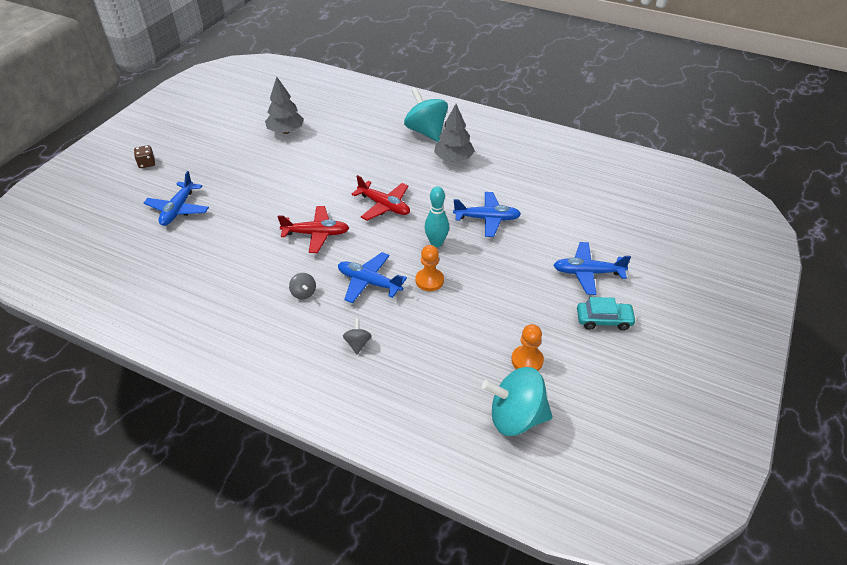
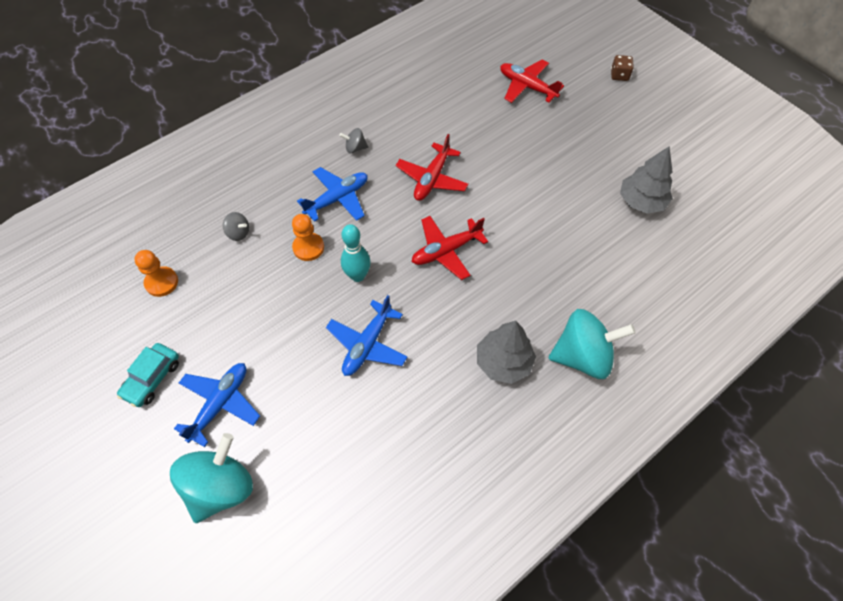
camera: 115 degrees right, 15 degrees up
(178, 209) = (527, 87): blue plane -> red plane
(358, 343) = (271, 167): grey spinning top -> grey spinning top (238, 233)
(515, 417) = (118, 245): turquoise spinning top -> turquoise spinning top (221, 487)

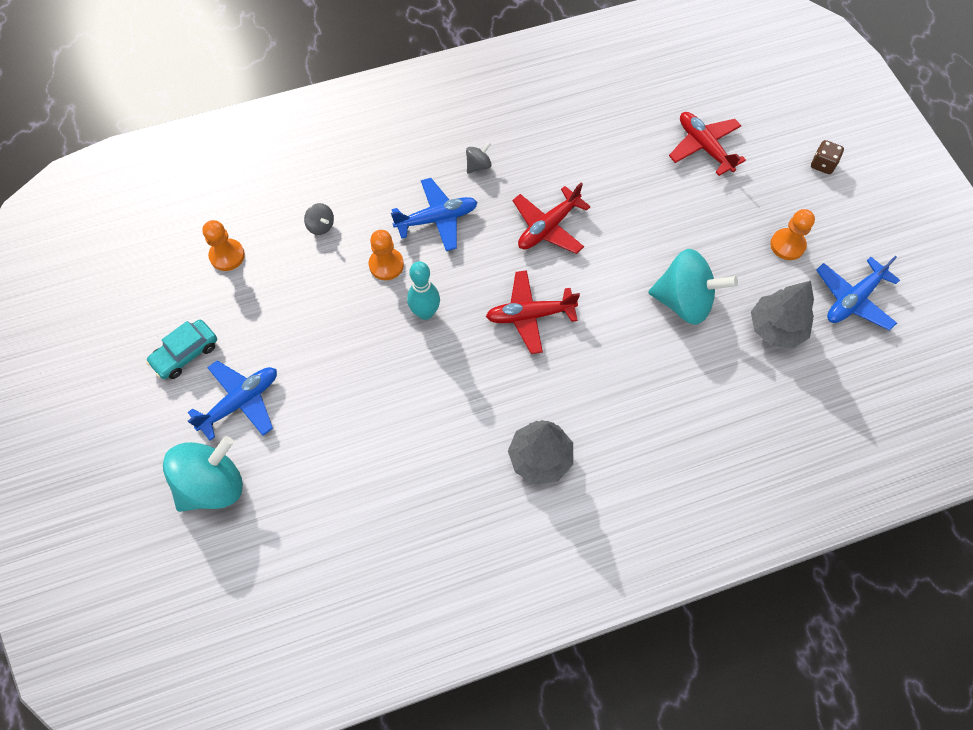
camera: 20 degrees right, 5 degrees up
(355, 148) = (478, 165): grey spinning top -> grey spinning top turned 120 degrees clockwise
(367, 344) = (407, 390): blue plane -> blue plane (853, 299)
(582, 356) = (628, 481): turquoise spinning top -> turquoise spinning top (684, 301)
(621, 139) = (787, 245): none -> orange pawn

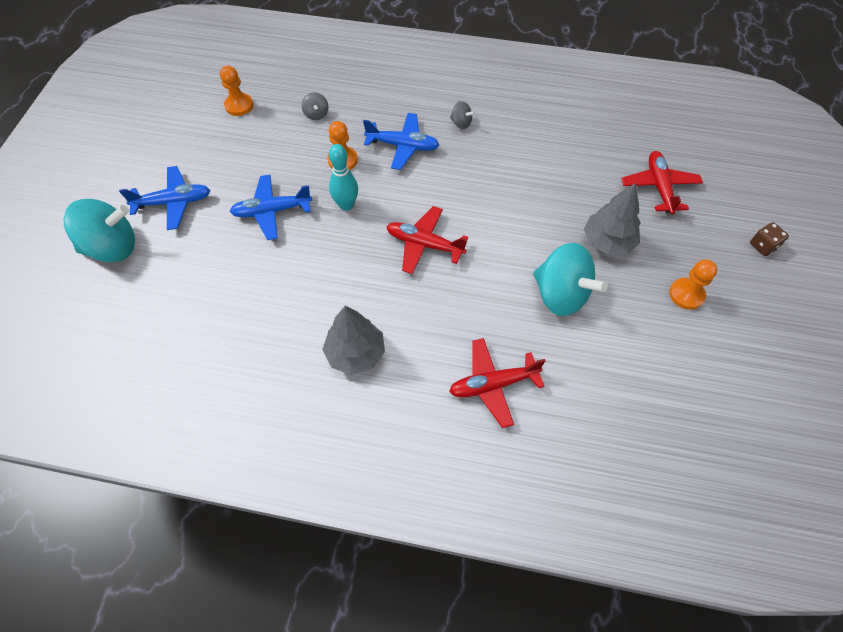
camera: 30 degrees right, 5 degrees down
(185, 353) = (164, 154): turquoise car -> none
(478, 165) = (461, 123): grey spinning top -> grey spinning top turned 45 degrees clockwise
(548, 227) = (484, 189): red plane -> red plane (493, 384)
(776, 328) = (631, 355): grey tree -> grey tree (607, 241)
(853, 299) = (722, 368): blue plane -> blue plane (272, 211)

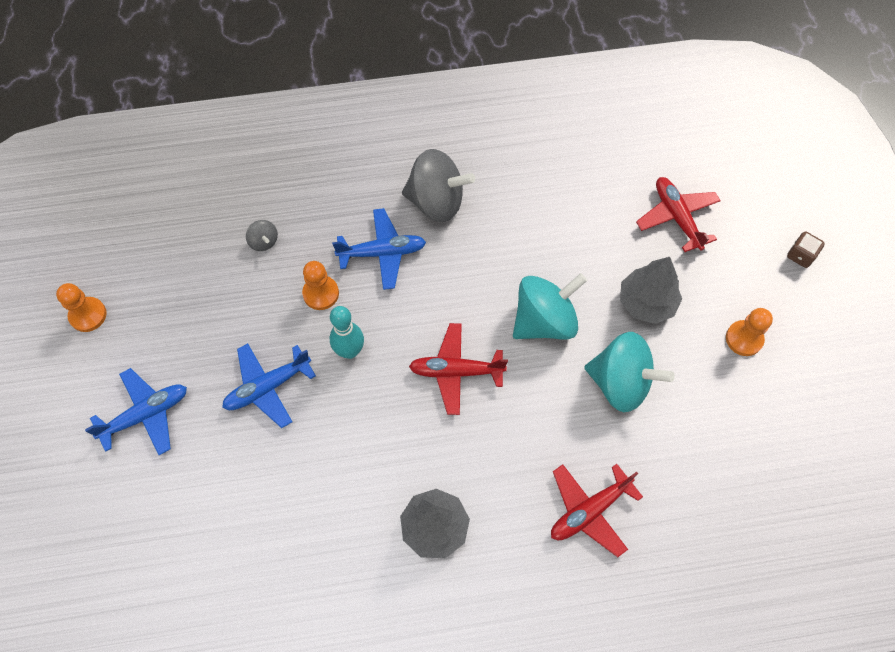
camera: 20 degrees left, 5 degrees up
(113, 247) = (101, 497): turquoise spinning top -> turquoise spinning top (544, 321)
(239, 105) = (164, 258): orange pawn -> orange pawn (88, 315)
(461, 123) = (436, 202): grey spinning top -> grey spinning top, size x2.26

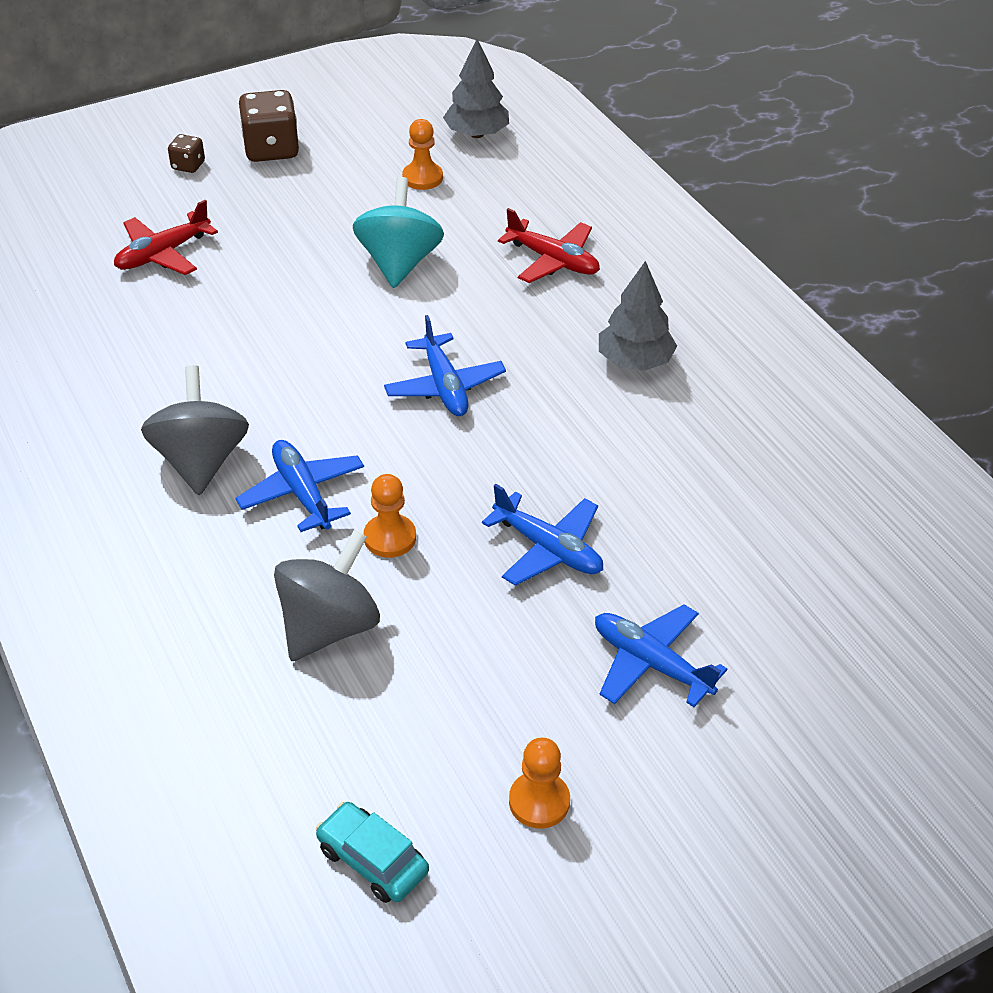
camera: 110 degrees left, 20 degrees down
(99, 224) = (372, 860): none -> turquoise car
(264, 242) = (329, 627): grey spinning top -> grey spinning top, size x2.26
(350, 351) = (461, 485): turquoise bowling pin -> none
(456, 371) = (444, 386): red plane -> blue plane
(544, 321) = (346, 330): turquoise spinning top -> none
(646, 302) = (290, 260): grey tree -> grey tree (476, 134)
(744, 339) = (308, 190): orange pawn -> orange pawn (422, 178)
(815, 324) = (271, 149): none -> brown dice

